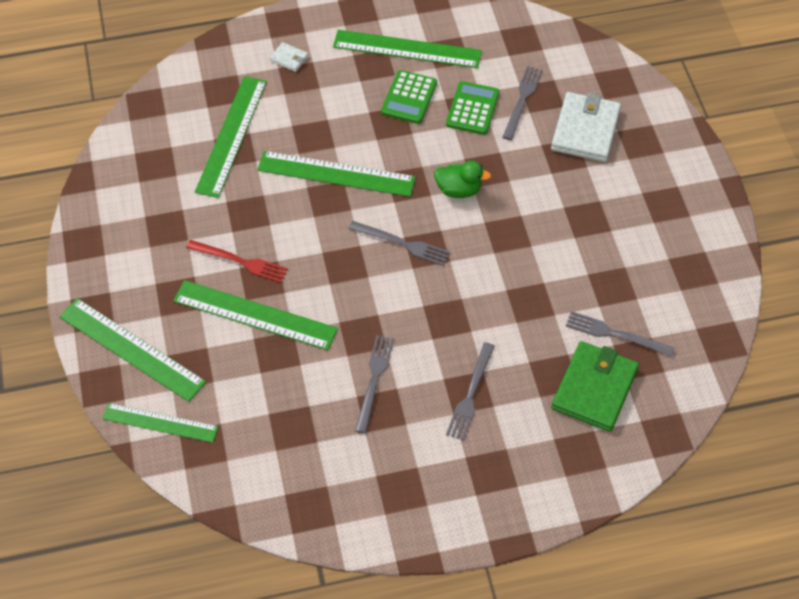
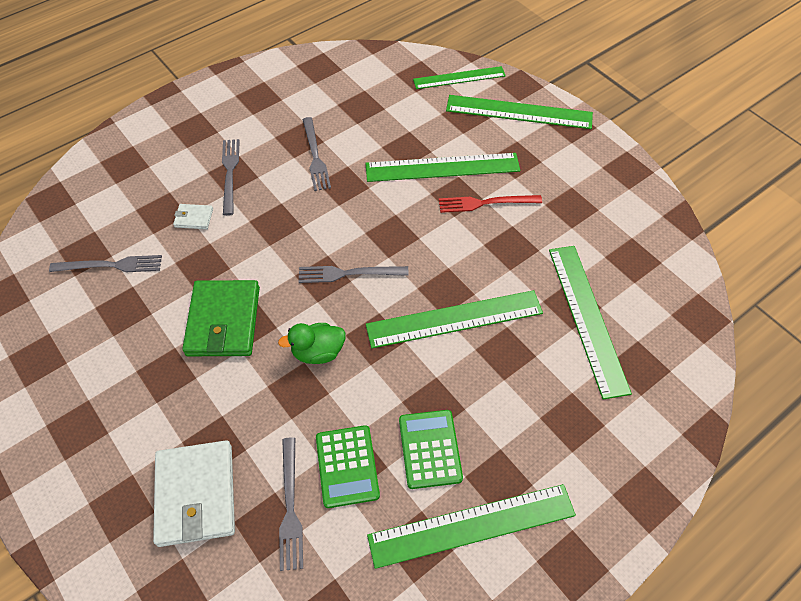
camera: 155 degrees right, 0 degrees up
(289, 58) = (601, 443): white wallet -> white wallet (194, 218)
(594, 389) = (122, 213): green wallet -> green wallet (223, 321)

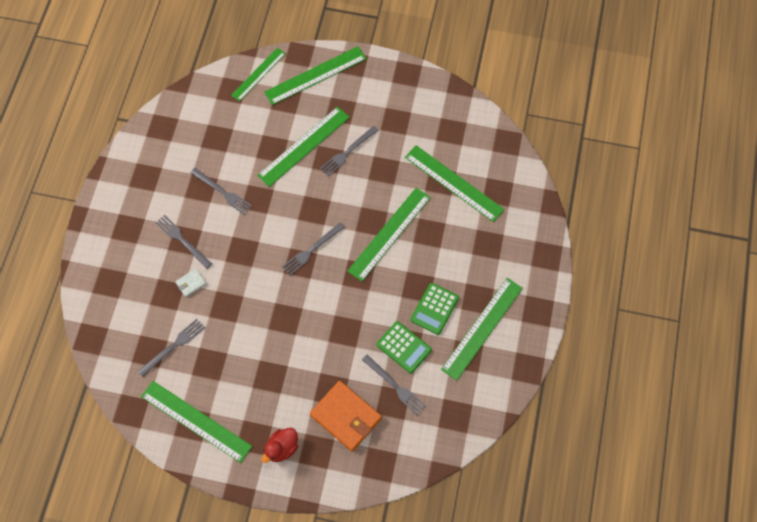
camera: 40 degrees left, 10 degrees up
(44, 359) = (196, 421): none -> green ruler
(89, 469) = (282, 448): none -> red duck
(196, 494) = (346, 416): white wallet -> orange wallet
(223, 321) = (271, 326): green wallet -> none
(318, 352) = (337, 304): green duck -> none
(430, 449) = (434, 309): green calculator -> green calculator turned 105 degrees counterclockwise
(486, 203) = (348, 152): red fork -> grey fork

